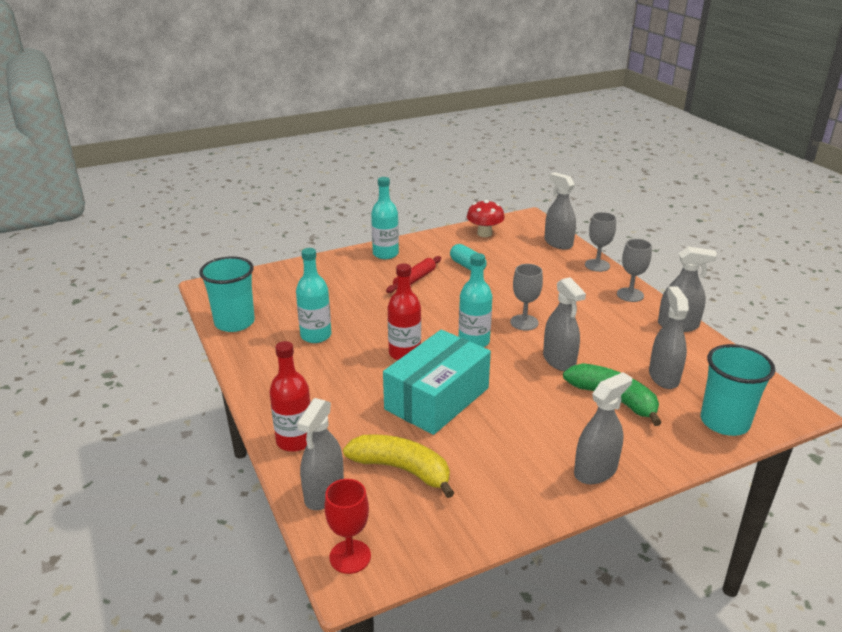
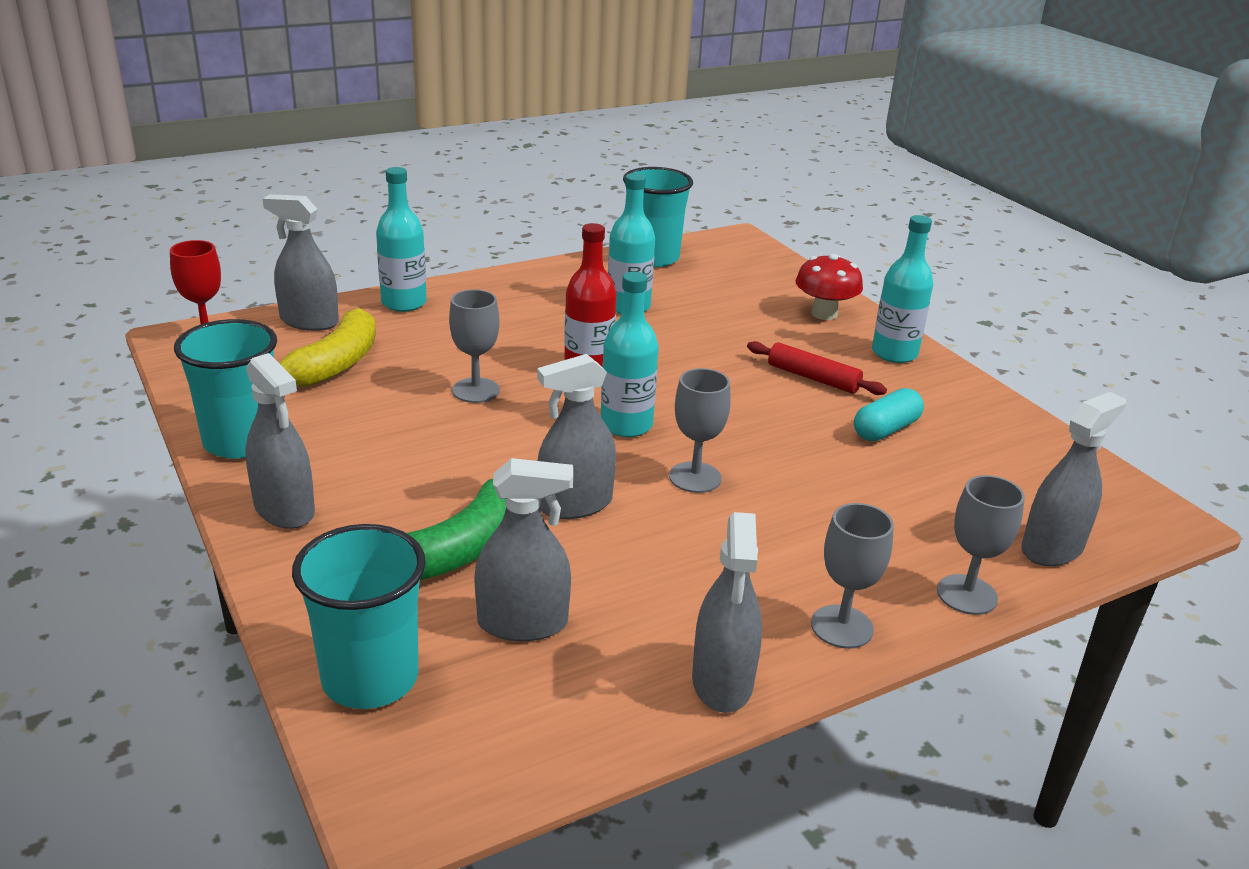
camera: 85 degrees right, 0 degrees up
(295, 441) = (404, 303): red bottle -> turquoise bottle
(437, 398) = (476, 390): turquoise box -> grey goblet
(484, 233) = (1039, 454): red mushroom -> red mushroom (824, 314)
(520, 504) = (241, 442): none -> turquoise cup

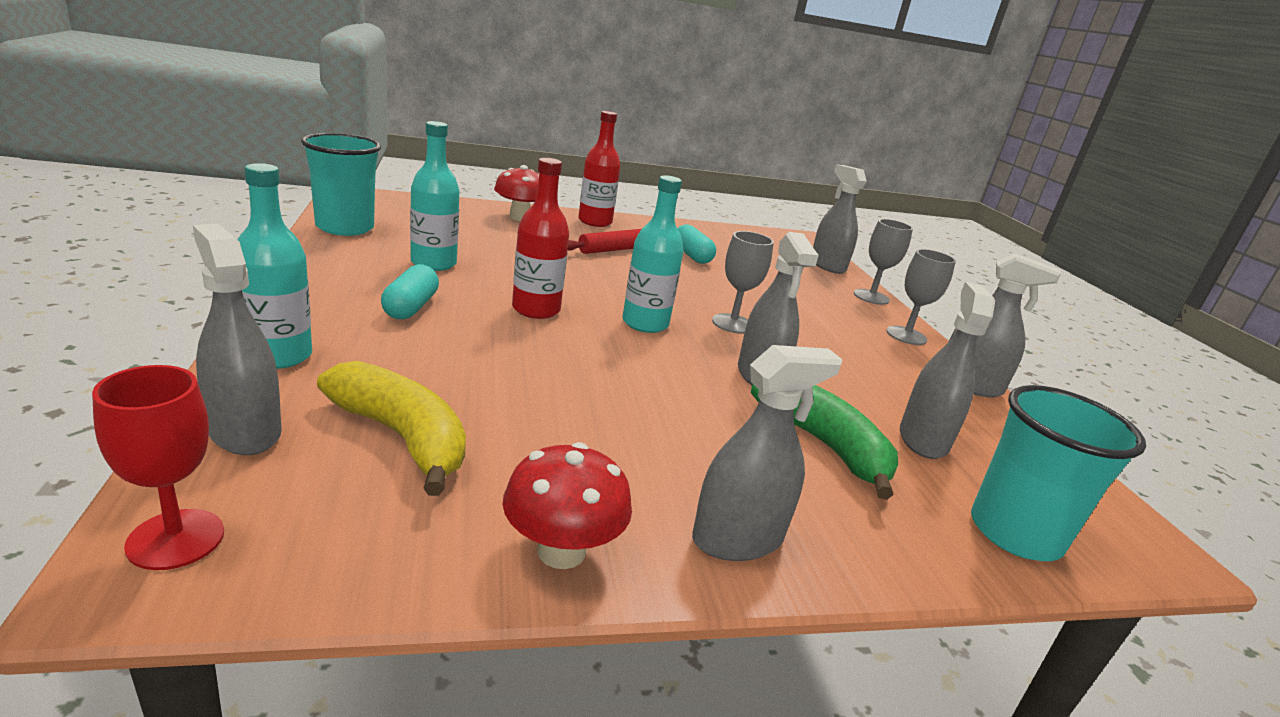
camera: 75 degrees left, 5 degrees down
(241, 442) = (561, 551): turquoise cup -> red mushroom
(309, 321) = (244, 431): grey spray bottle -> grey spray bottle turned 105 degrees clockwise
(476, 390) = (539, 368): grey goblet -> none
(527, 320) = (410, 307): none -> turquoise capsule
(894, 353) = (595, 222): turquoise bottle -> red bottle

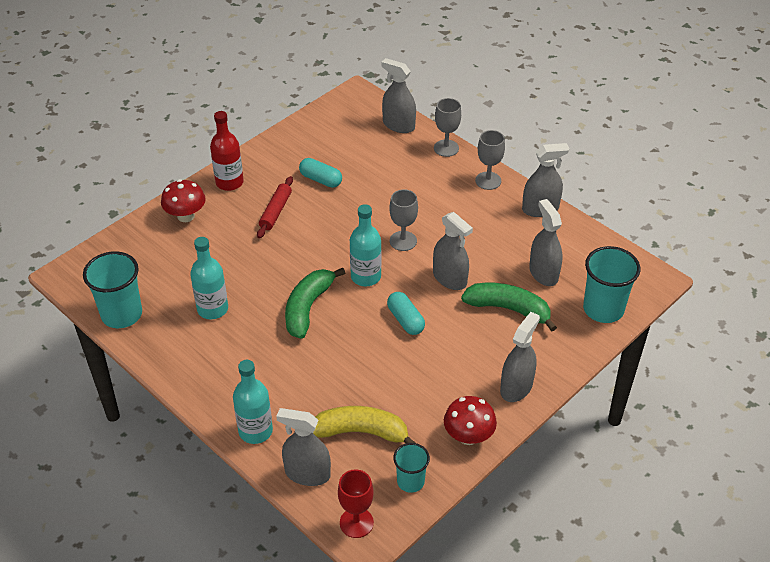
camera: 30 degrees left, 20 degrees up
(364, 545) = (410, 481): none -> turquoise cup
(410, 307) = (255, 355): turquoise capsule -> turquoise capsule (405, 320)
(536, 310) = (308, 308): red bottle -> green banana

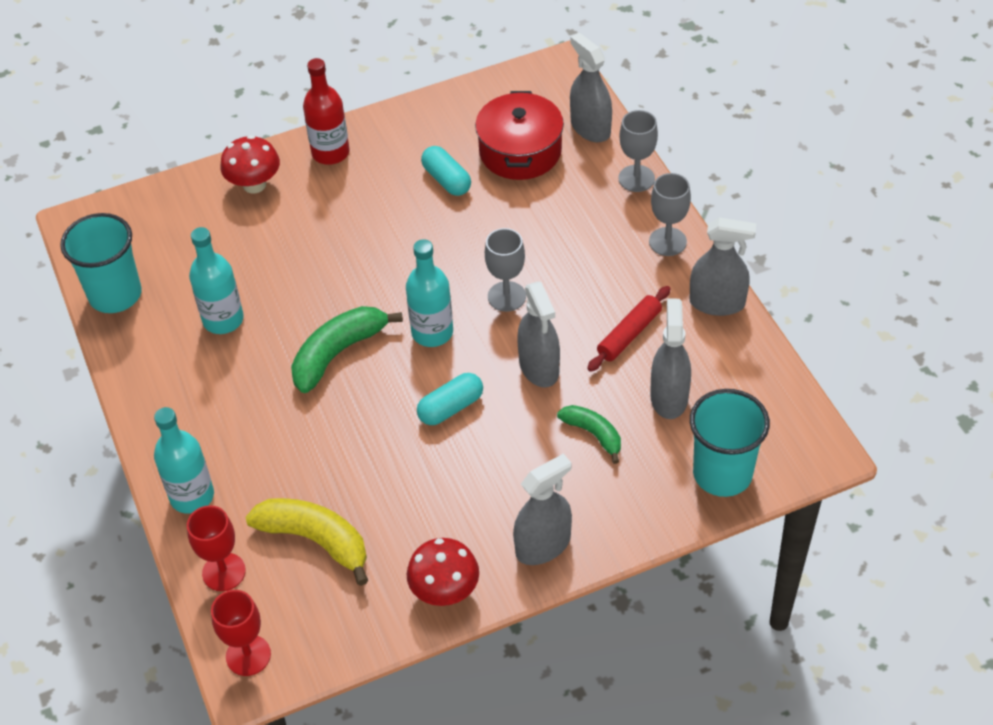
camera: 25 degrees right, 5 degrees up
(276, 212) = (367, 209): red rolling pin -> red rolling pin (629, 334)
(307, 473) = (224, 572): grey spray bottle -> red goblet
(360, 150) = (520, 151): none -> red pot
(405, 320) = (451, 407): turquoise capsule -> turquoise capsule turned 60 degrees clockwise
(410, 481) = (341, 625): turquoise cup -> none
(509, 309) = (593, 434): green banana -> green banana, size x0.60

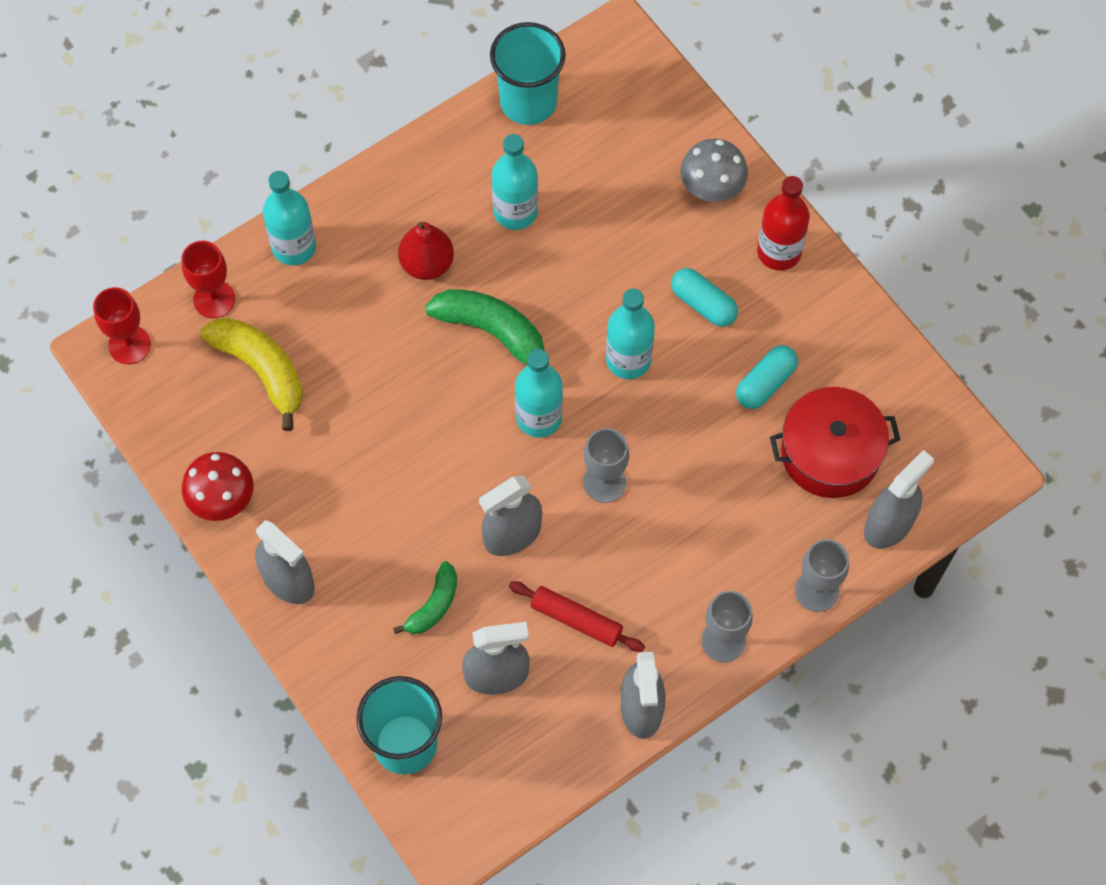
camera: 75 degrees right, 15 degrees up
(251, 392) = (427, 264): none -> red pear
(254, 185) = (711, 188): red mushroom -> grey mushroom
(315, 540) = (261, 370): yellow banana -> yellow banana turned 60 degrees counterclockwise
(396, 263) = (628, 360): none -> turquoise bottle
(451, 407) = (442, 457): turquoise capsule -> turquoise capsule (703, 304)

